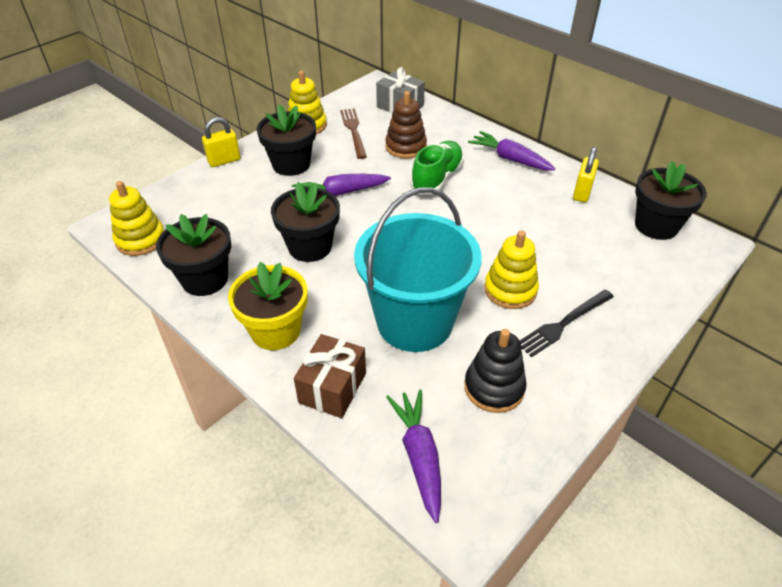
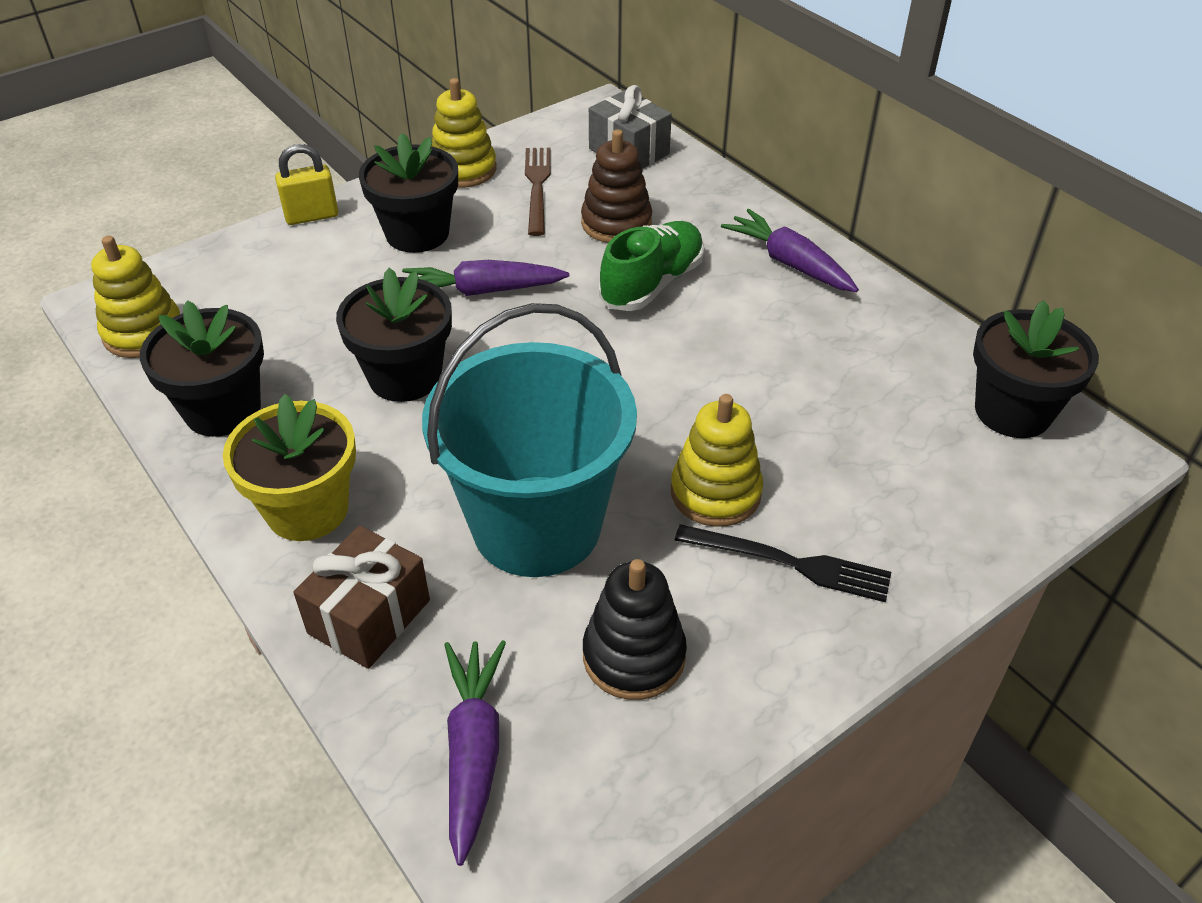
camera: 10 degrees right, 0 degrees up
(564, 323) = (789, 563): black fork -> black fork turned 135 degrees counterclockwise
(582, 192) = (898, 337): yellow padlock -> none

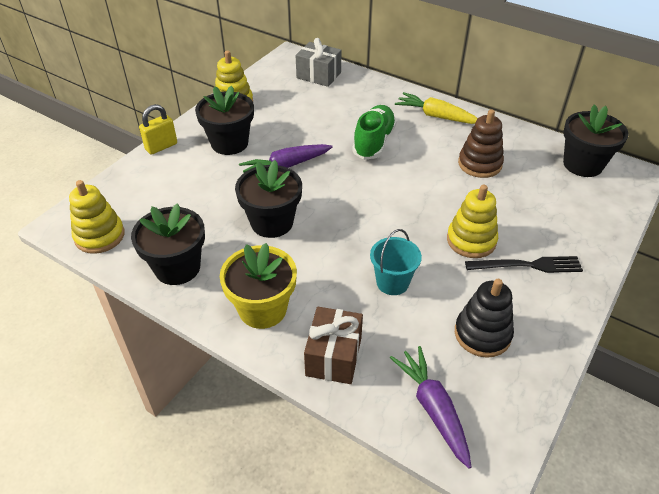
camera: 20 degrees left, 0 degrees up
(536, 525) = (392, 282): turquoise bucket -> turquoise bucket, size x0.45
(537, 187) = (281, 104): brown fork -> none
(616, 223) = (335, 114): brown stacking toy -> brown stacking toy (479, 164)
(789, 263) = (436, 116): purple carrot -> yellow carrot

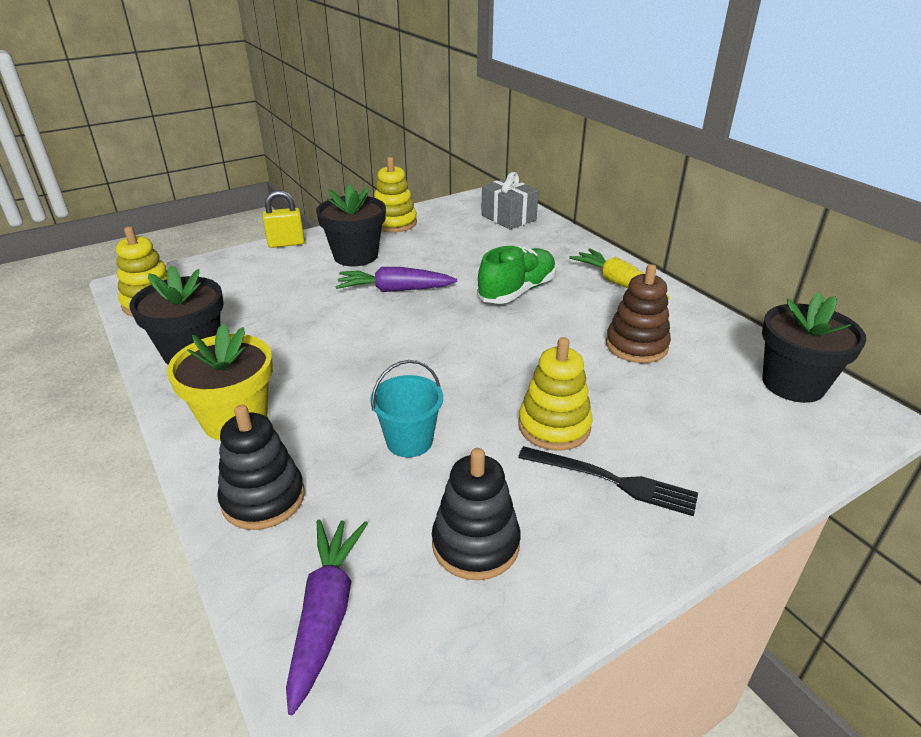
camera: 25 degrees right, 10 degrees down
(272, 222) = (328, 338): black flower pot -> none
(334, 356) = (263, 499): brown gift -> black stacking toy

